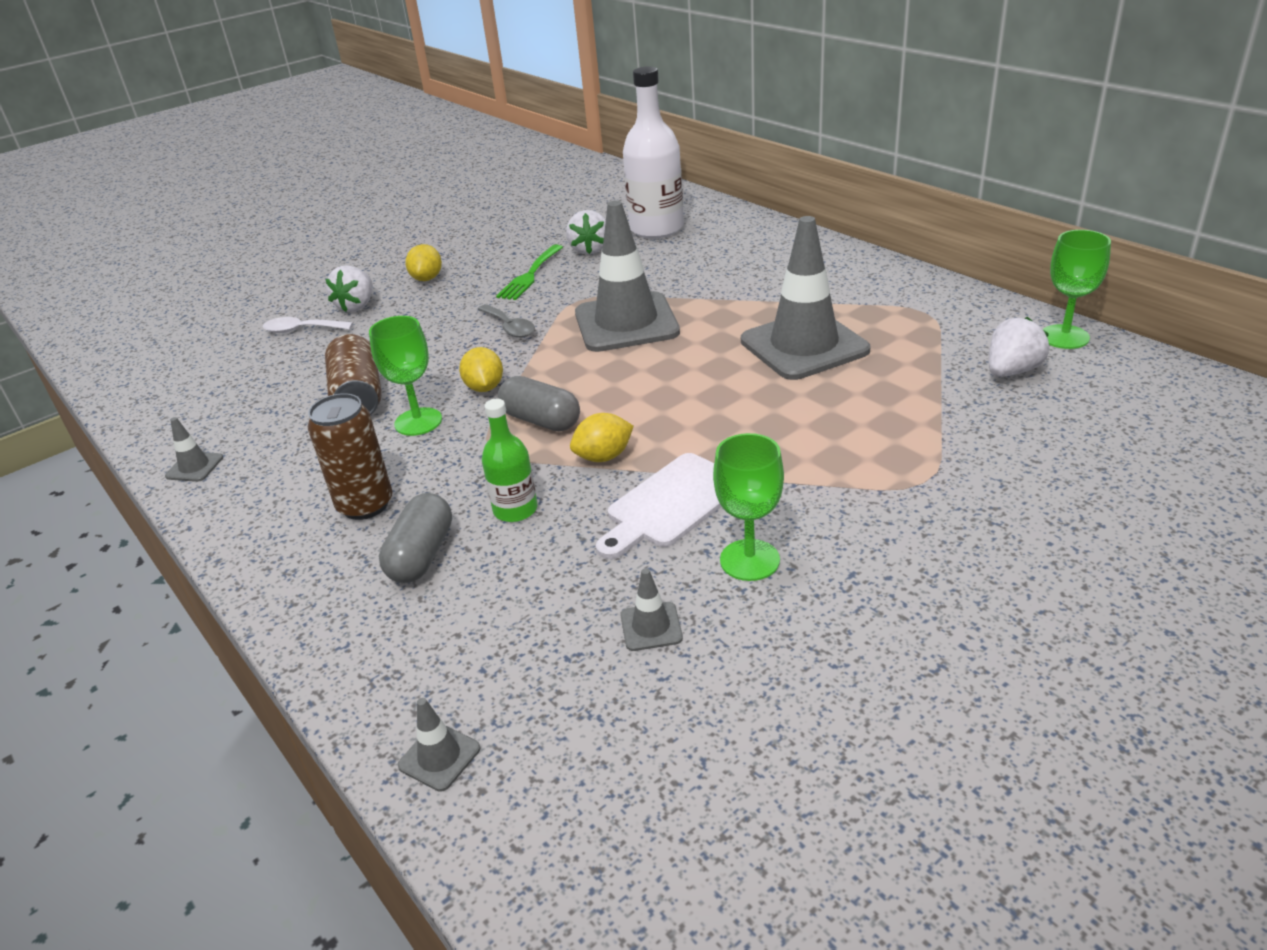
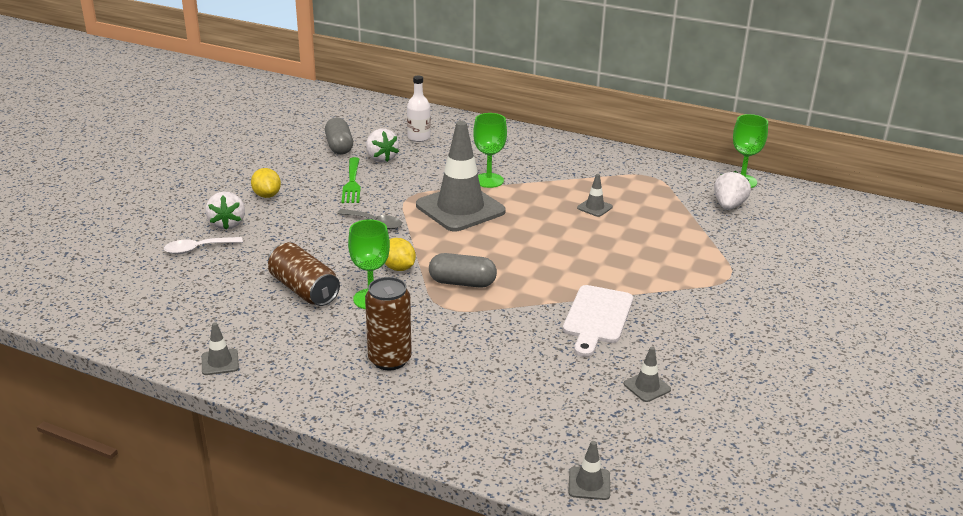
camera: 30 degrees left, 5 degrees down
(421, 555) = (463, 381): grey capsule -> grey capsule (339, 147)
(515, 510) = (500, 341): green bottle -> none
(604, 457) = (528, 298): yellow lemon -> none
(656, 228) = (419, 137): white bottle -> white bottle, size x0.54
(749, 560) = (670, 339): green goblet -> green goblet (488, 180)
(804, 346) = (594, 207): grey traffic cone -> grey traffic cone, size x0.40

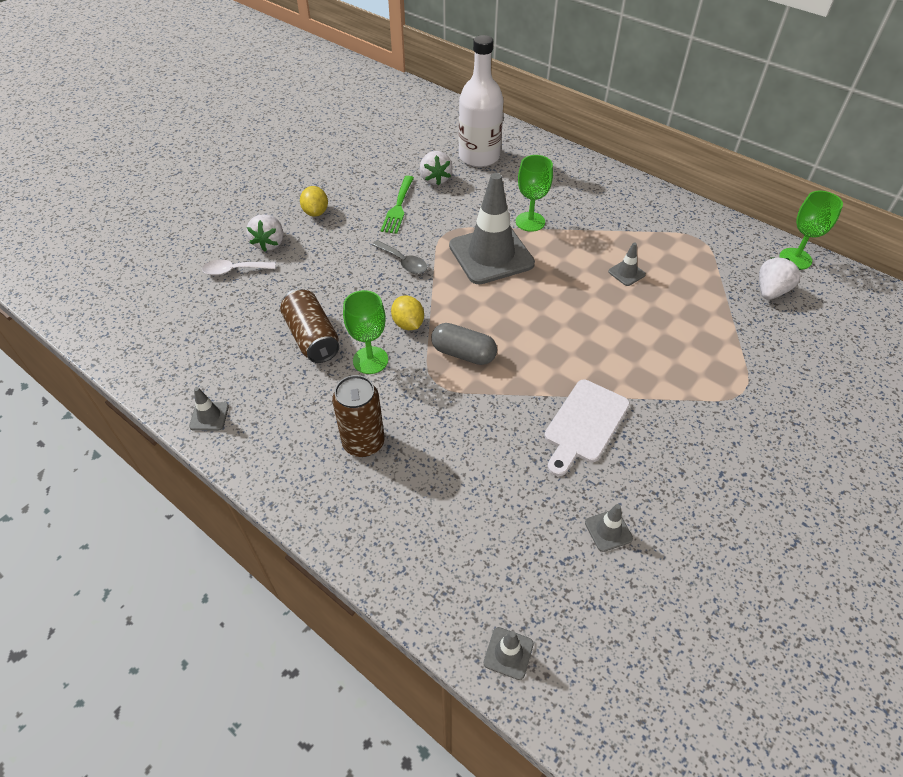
camera: 15 degrees right, 20 degrees up
(339, 147) = (400, 159): grey capsule -> none
(419, 137) = (479, 157): white bottle -> white bottle, size x1.84

